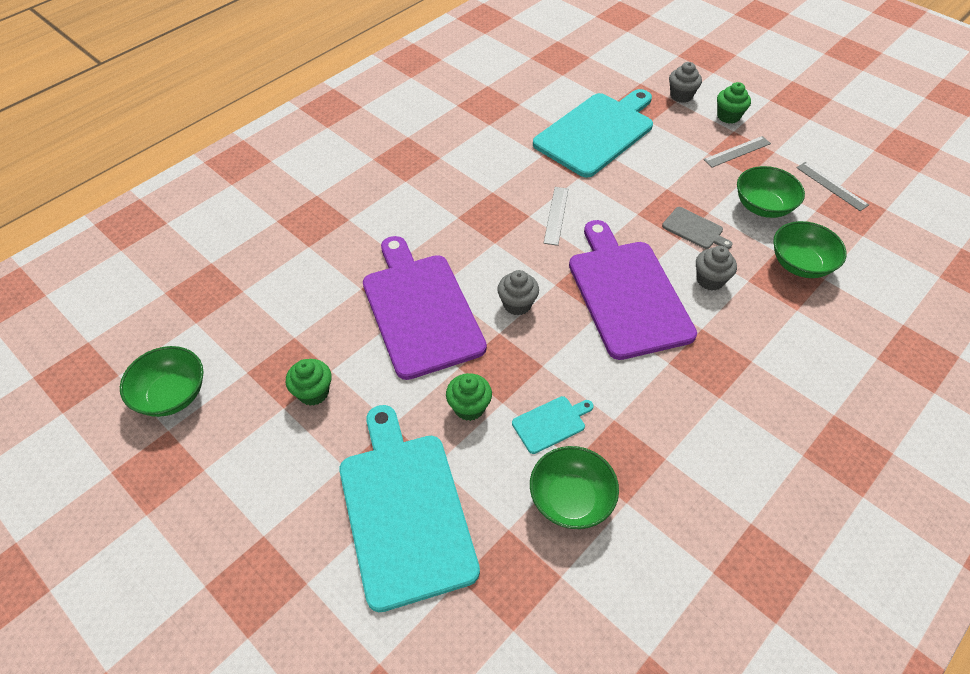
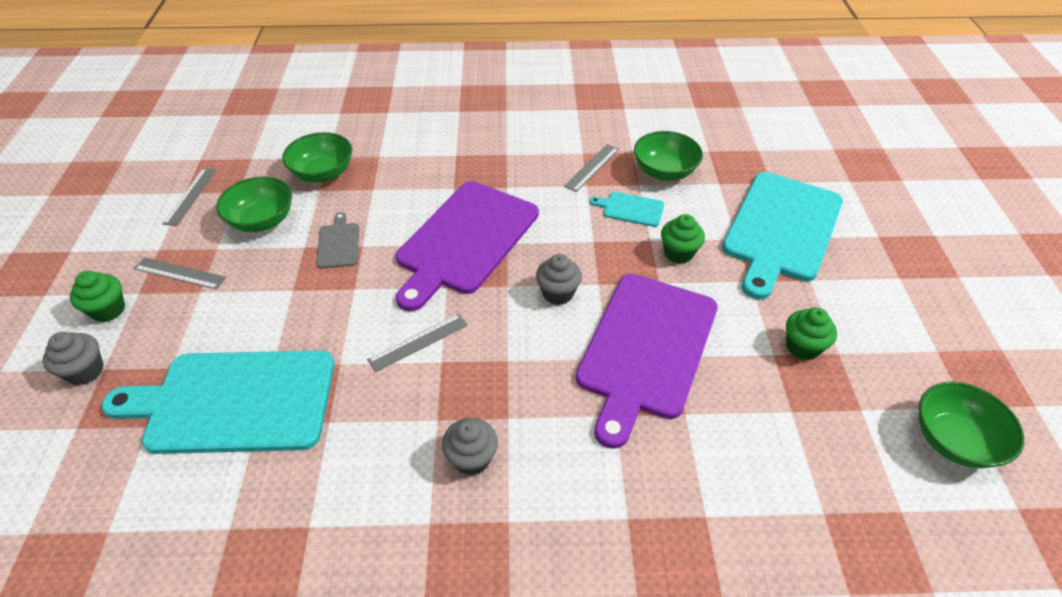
camera: 135 degrees left, 5 degrees down
(635, 446) = (592, 167): none -> grey ruler
(710, 280) = (395, 207): grey cupcake -> grey cupcake (472, 458)

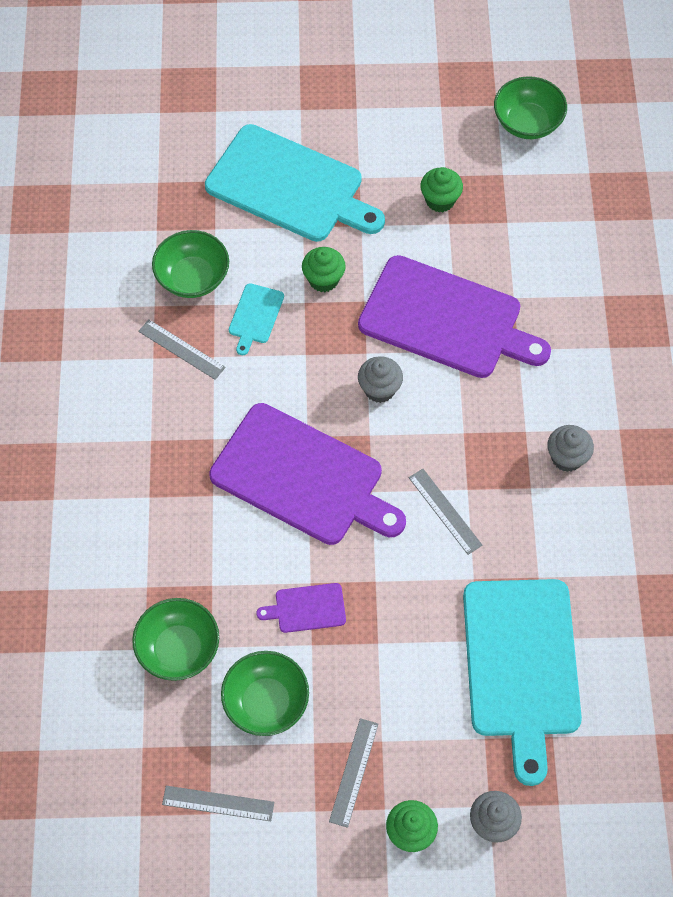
camera: 90 degrees left, 15 degrees up
(338, 243) = (307, 608): grey cutting board -> purple cutting board

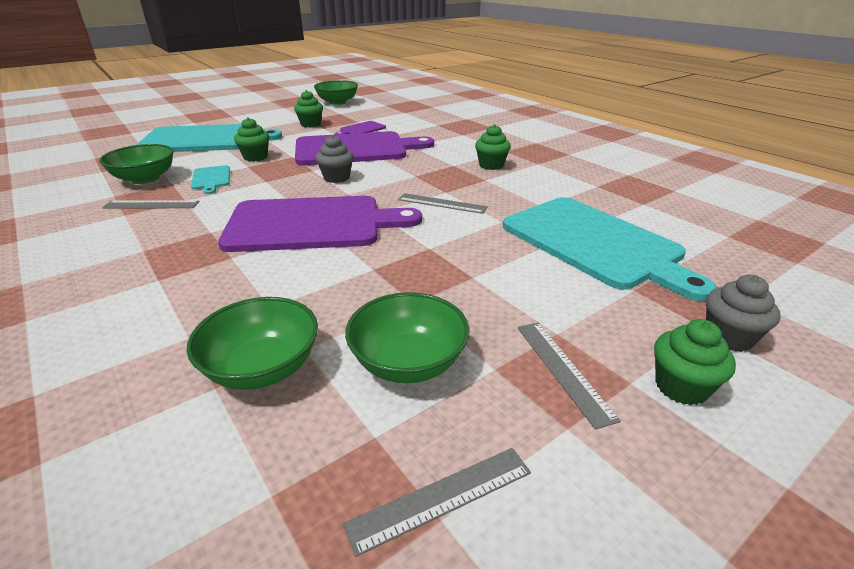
camera: 35 degrees left, 30 degrees down
(307, 608) = (385, 283): purple cutting board -> purple cutting board (361, 129)
(567, 457) = (491, 165): grey cupcake -> green cupcake

